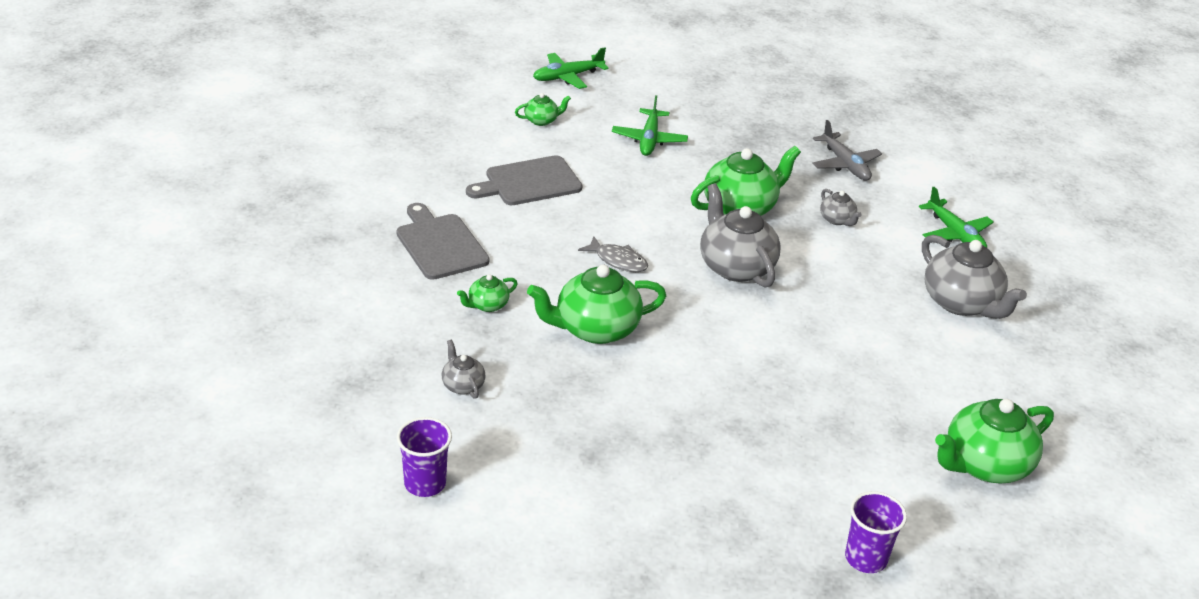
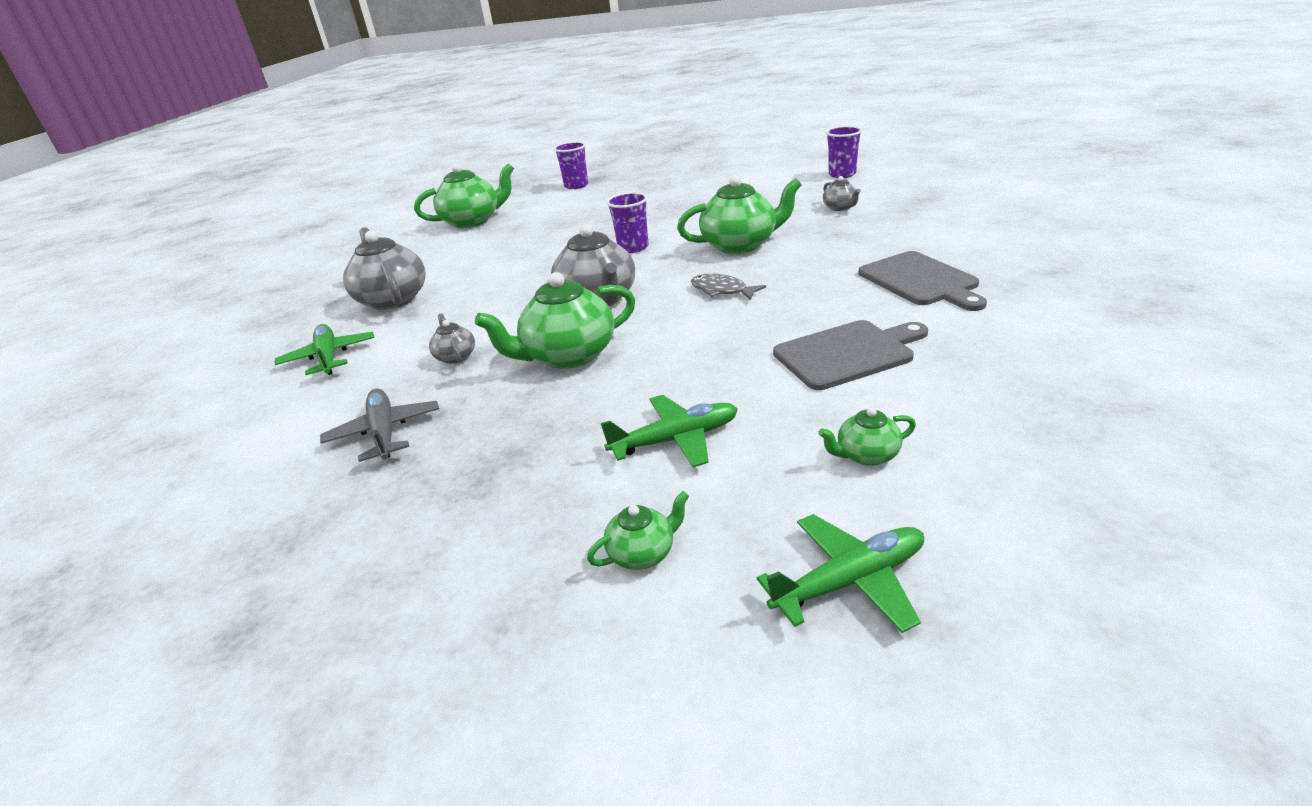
camera: 170 degrees left, 5 degrees down
(487, 305) = (843, 246): green teapot -> green teapot (643, 553)
(649, 139) = (675, 440): green plane -> green plane turned 60 degrees clockwise
(720, 347) = (633, 248): none -> purple cup

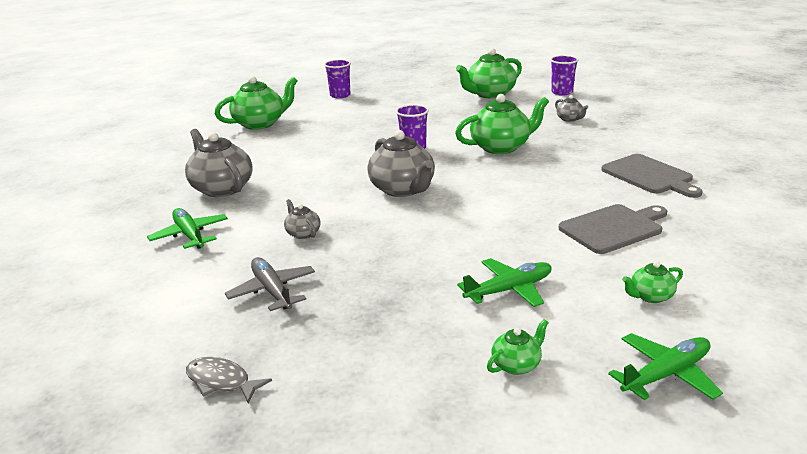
camera: 10 degrees left, 5 degrees down
(568, 356) = (398, 232): green teapot -> green teapot (489, 94)
(721, 290) = (500, 182): grey fish -> grey fish (221, 381)

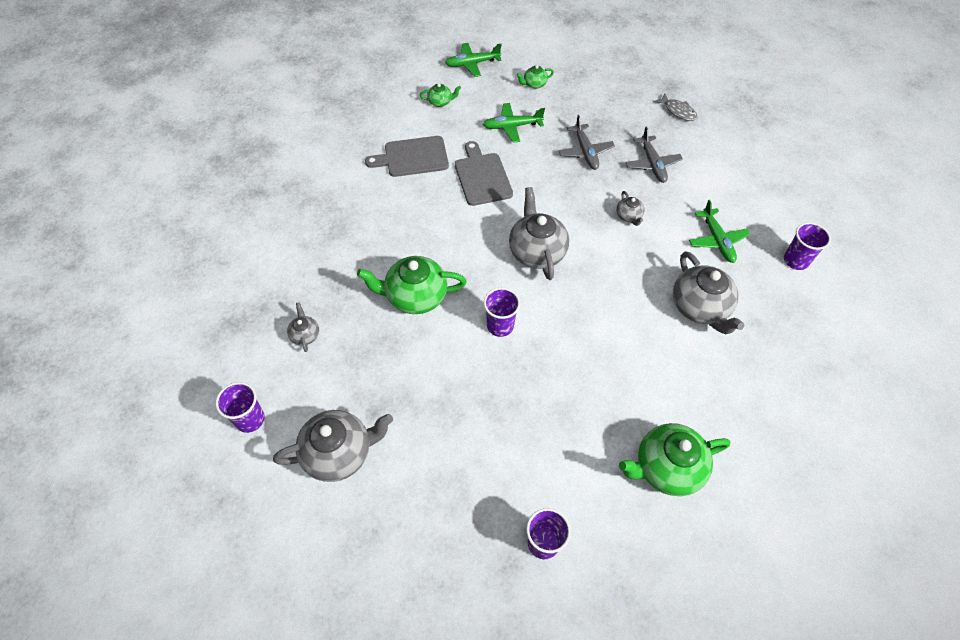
camera: 165 degrees left, 30 degrees up
(94, 238) = (795, 260): none -> purple cup
(379, 284) = (585, 151): none -> grey plane
(489, 94) = (339, 453): green teapot -> grey teapot
(649, 176) = (332, 206): grey cutting board -> grey cutting board (482, 176)

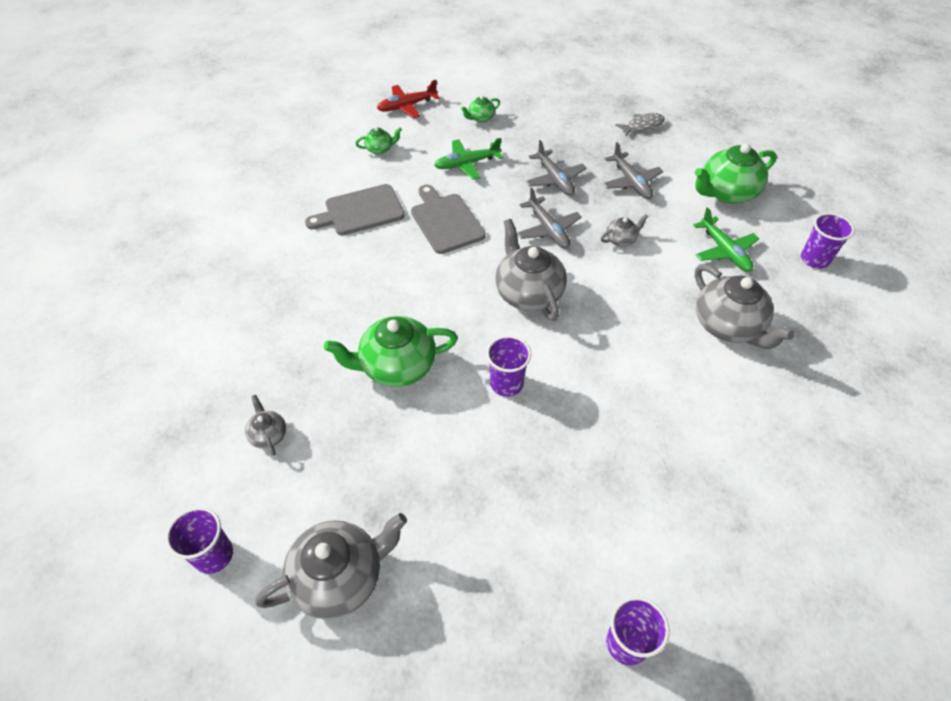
camera: 10 degrees left, 5 degrees down
(472, 64) = (407, 106): green plane -> red plane
(567, 197) = (548, 229): none -> grey plane
(628, 216) = (621, 239): grey teapot -> grey teapot turned 90 degrees counterclockwise
(666, 468) = (747, 518): green teapot -> green teapot (726, 193)
(678, 111) = (642, 126): grey fish -> grey fish turned 60 degrees counterclockwise

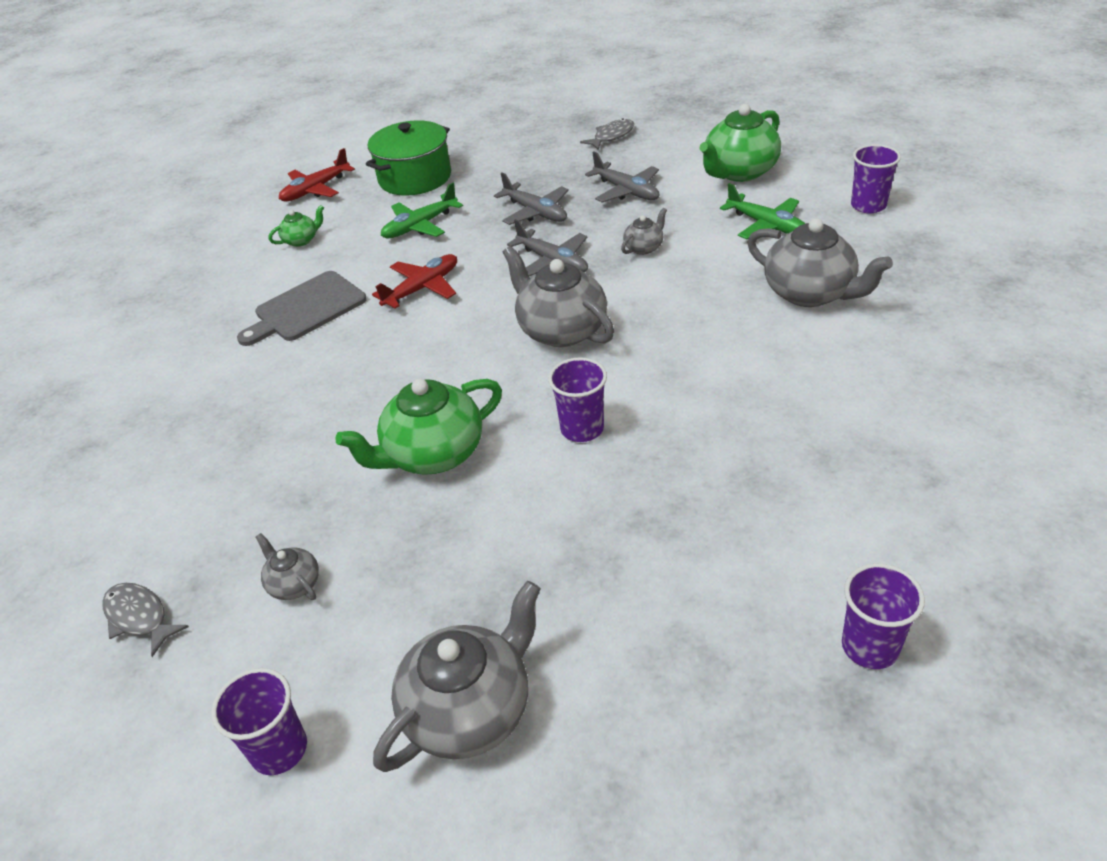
camera: 15 degrees left, 10 degrees down
(167, 422) = (139, 617): none -> grey fish
(446, 221) = (422, 288): grey cutting board -> red plane
(480, 118) = (415, 178): green teapot -> green pot

